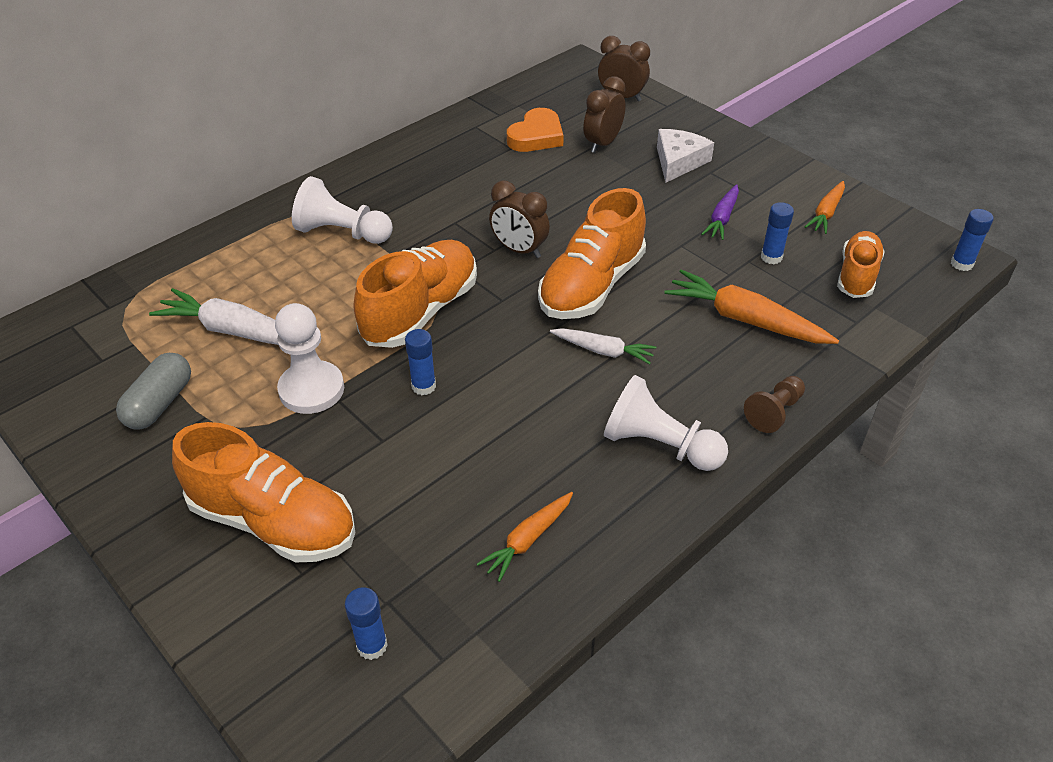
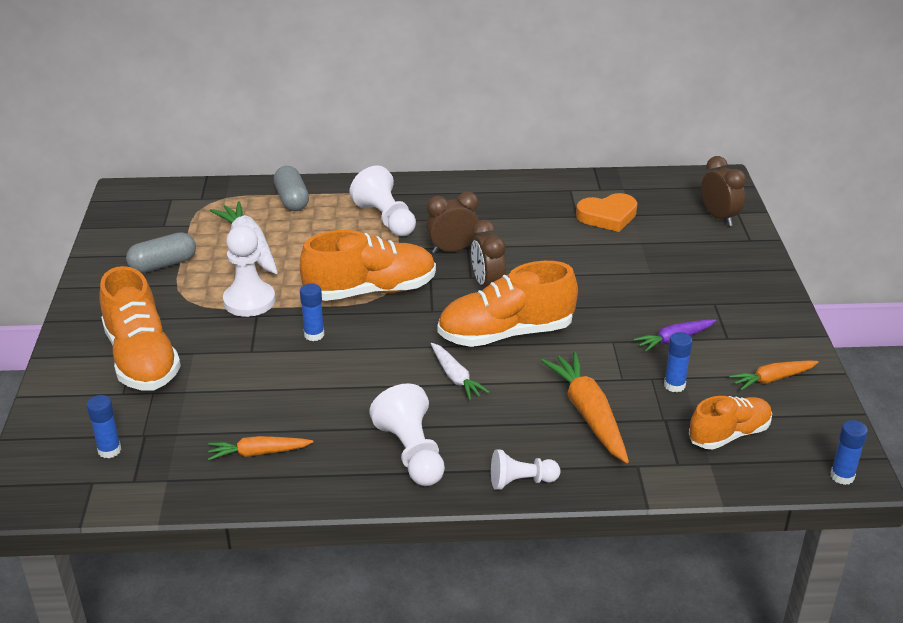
camera: 40 degrees right, 10 degrees down
(218, 259) = (292, 200): none -> grey capsule
(602, 143) = (653, 244): brown clock -> brown clock (452, 250)
(678, 162) = (698, 284): white cheese -> none
(774, 412) = (521, 481): brown pawn -> white pawn

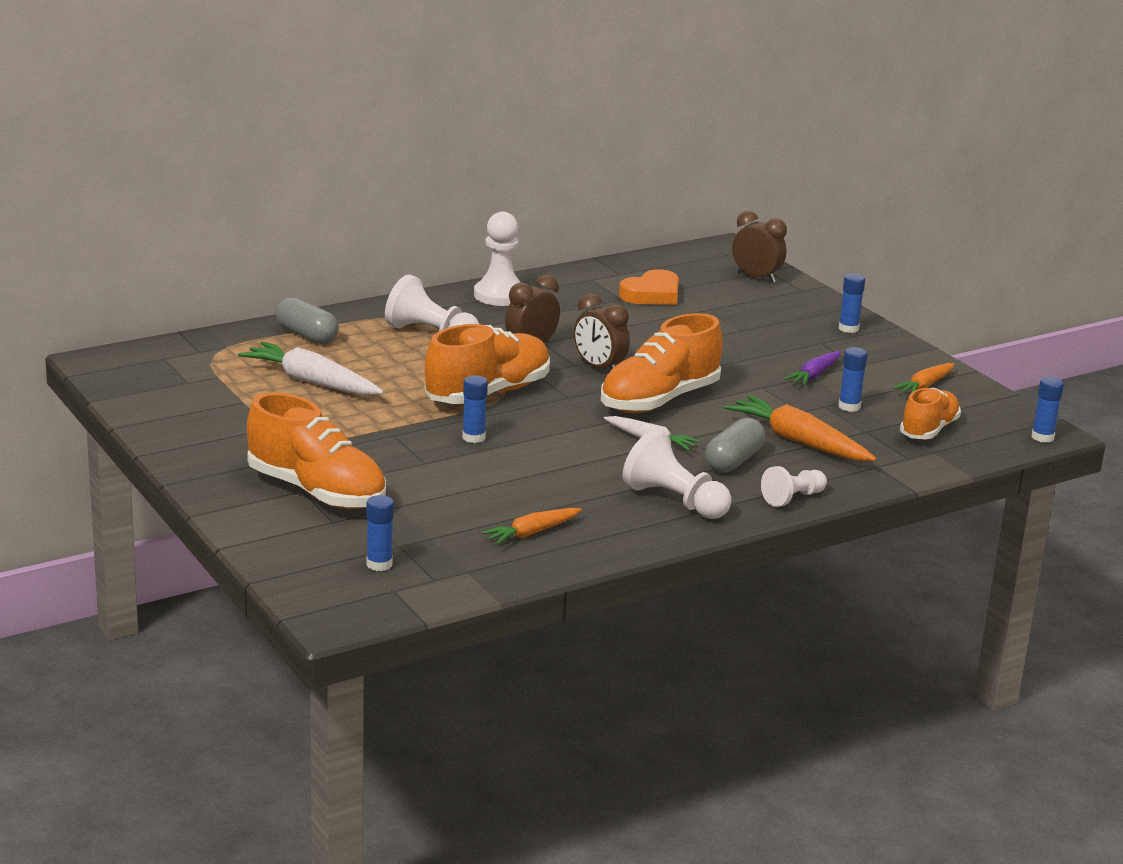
camera: 30 degrees left, 10 degrees down
(163, 264) = (234, 414): grey capsule -> grey capsule (733, 461)
(249, 301) = (371, 425): white pawn -> white pawn (499, 295)
(755, 293) = (848, 329): none -> blue glue stick

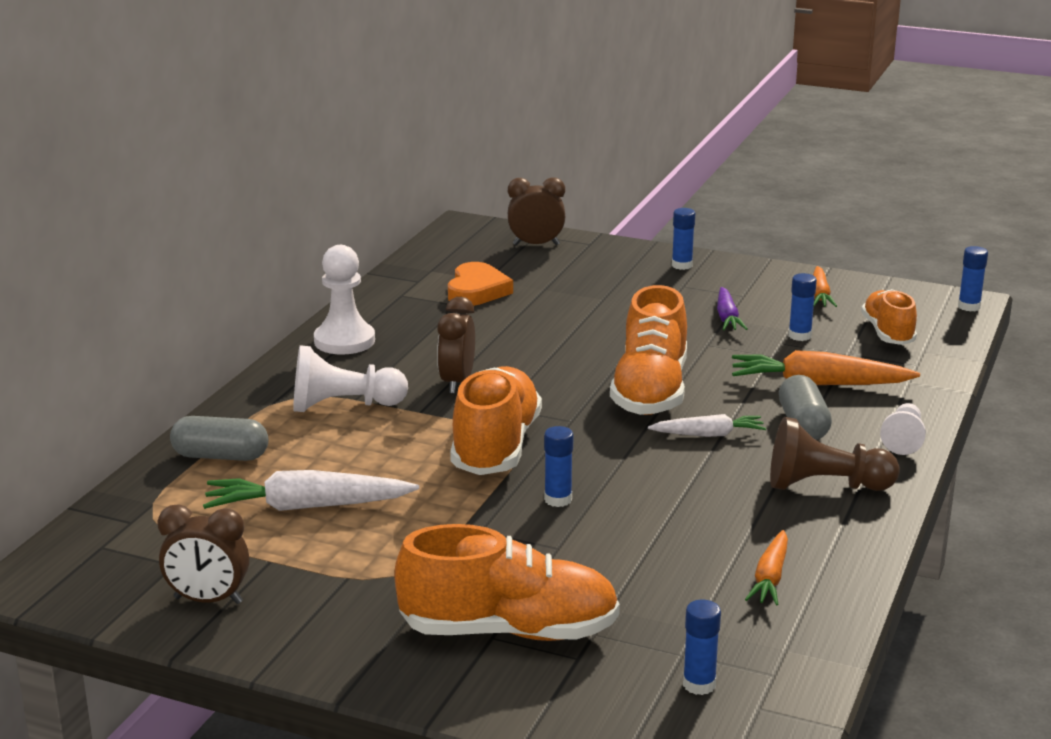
camera: 35 degrees left, 0 degrees up
(599, 368) = (550, 380): brown clock -> brown clock (208, 600)
(674, 501) = (825, 486): white pawn -> brown pawn

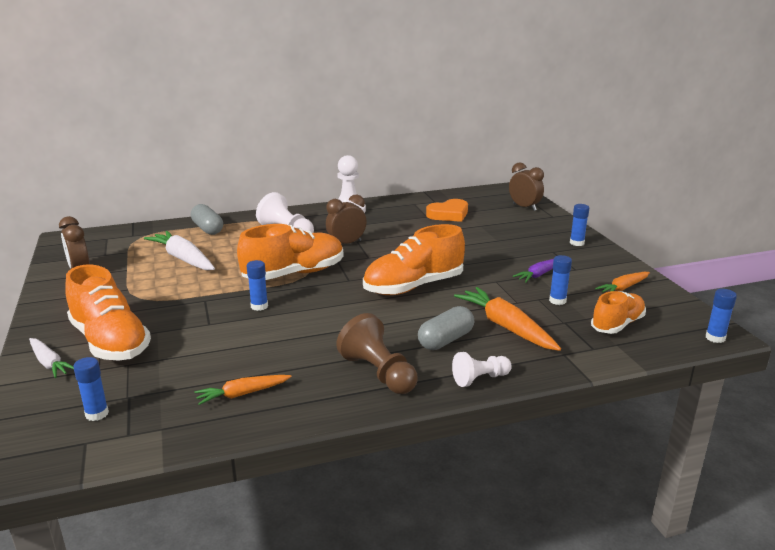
camera: 50 degrees right, 0 degrees up
(709, 434) = (389, 318): white carrot -> white carrot (49, 363)

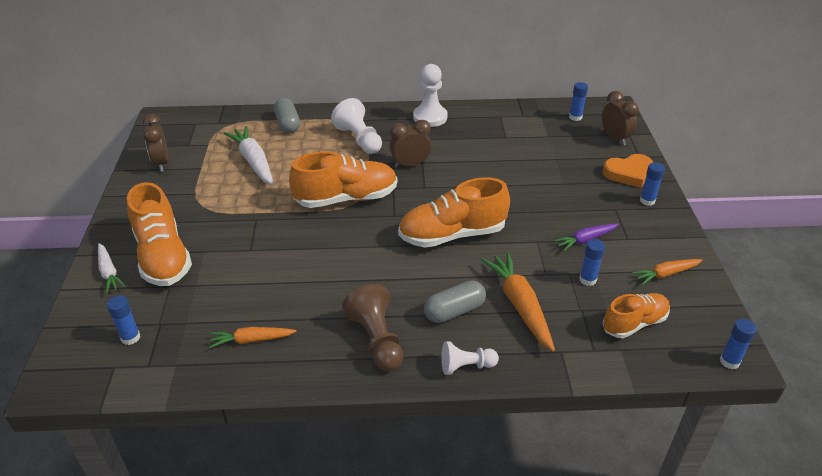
camera: 15 degrees right, 15 degrees up
(259, 306) = (300, 236): blue glue stick -> blue glue stick (575, 117)
(448, 214) = (529, 137): orange heart -> orange heart (628, 173)

